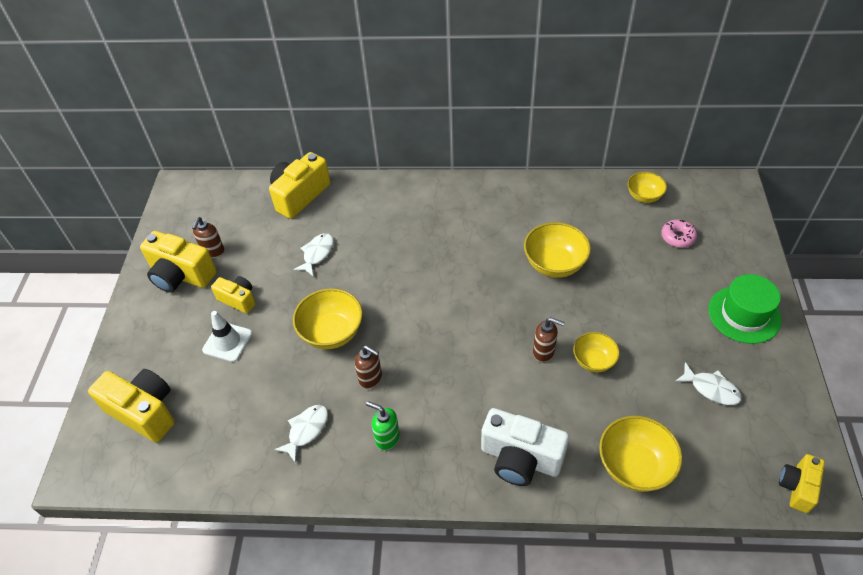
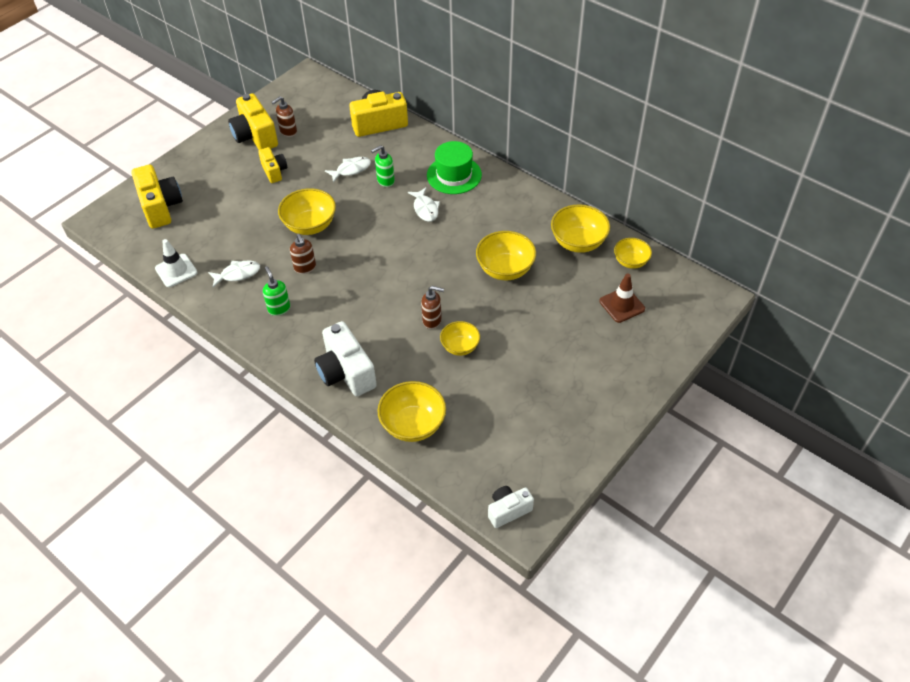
camera: 35 degrees right, 0 degrees up
(227, 342) = (243, 194): white traffic cone -> white traffic cone (176, 270)
(362, 246) = (385, 181): none -> green soap dispenser
(544, 352) = (432, 320): brown soap dispenser -> brown soap dispenser turned 45 degrees counterclockwise
(587, 204) = (578, 242): none -> yellow bowl
(677, 237) = (622, 305): pink donut -> brown traffic cone
(711, 389) = (522, 415): white fish -> white fish (425, 209)
(744, 314) = (607, 386): green hat -> green hat (454, 175)
(797, 487) = (508, 510): yellow camera -> white camera

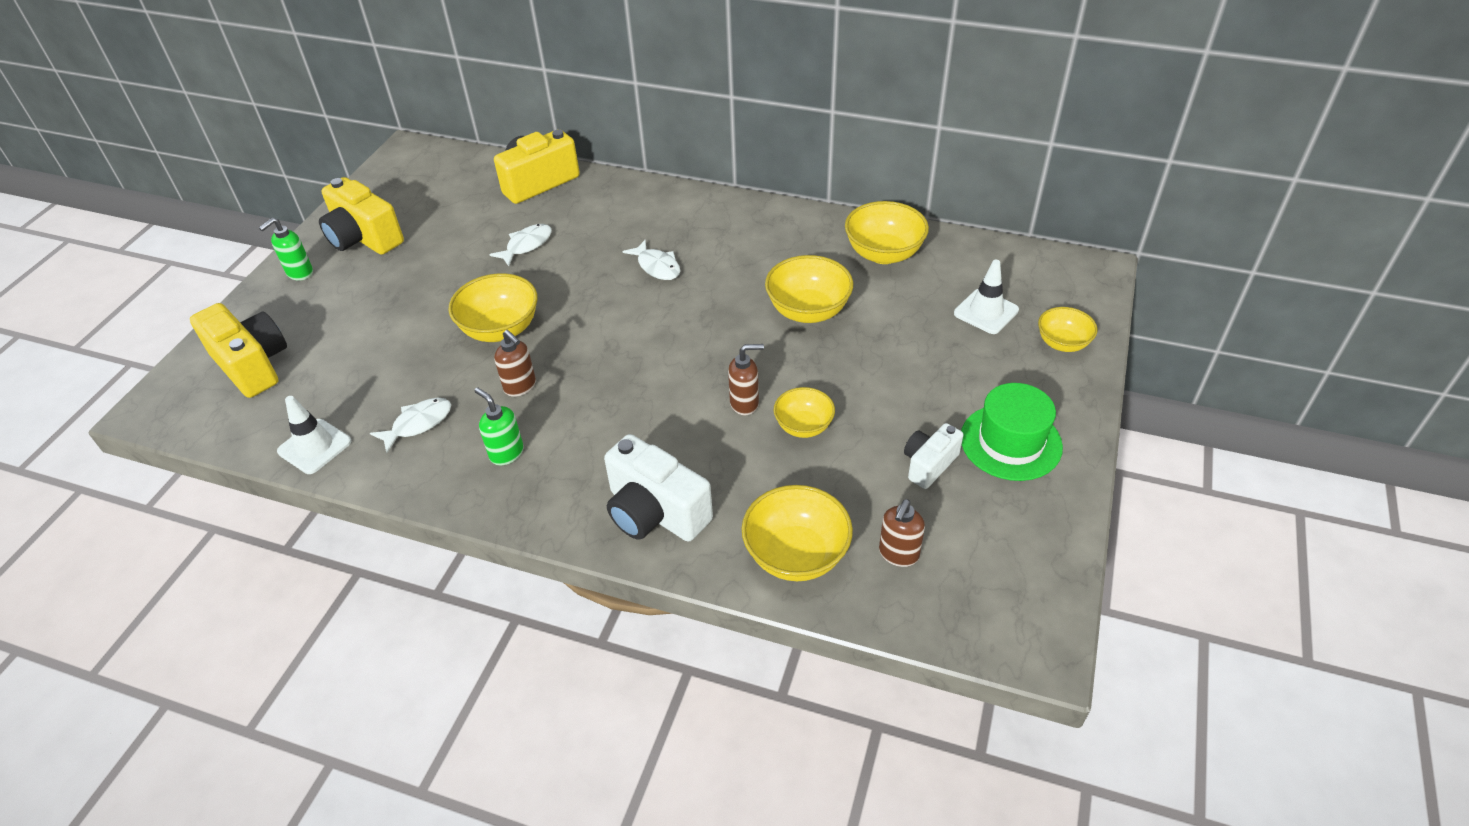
camera: 20 degrees left, 5 degrees down
(274, 171) = (413, 274): yellow camera -> none
(288, 132) = (411, 221): brown soap dispenser -> brown soap dispenser (898, 554)
(385, 181) = (582, 247): green soap dispenser -> green soap dispenser (299, 273)
(454, 175) = (674, 217): green hat -> green hat (1010, 442)
(508, 510) = (1005, 632): white camera -> white camera (929, 464)
(622, 305) = (986, 312): brown traffic cone -> white traffic cone
(630, 262) = (963, 258): yellow bowl -> yellow bowl (1062, 343)

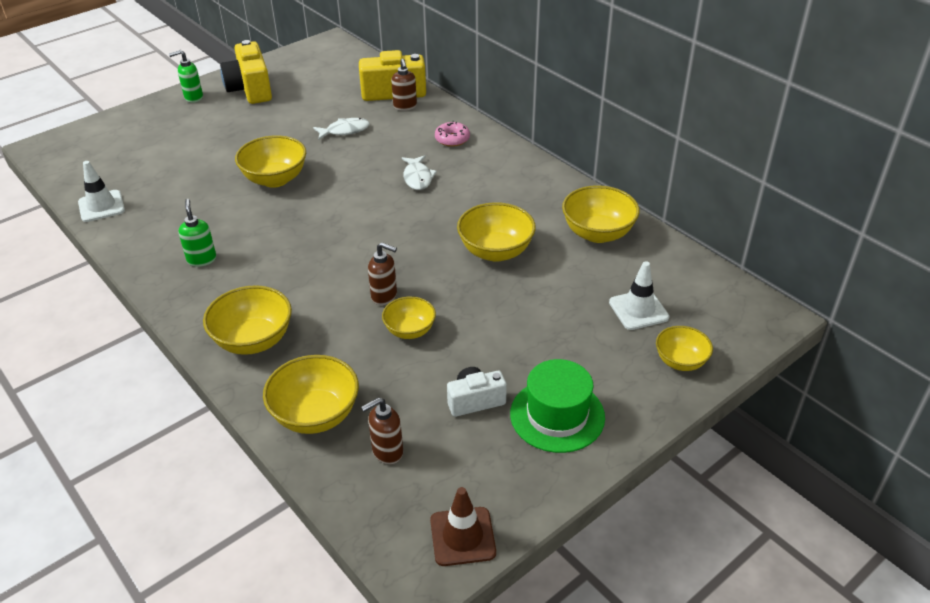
camera: 30 degrees right, 5 degrees down
(252, 365) = (115, 143): yellow camera -> none
(418, 424) = (170, 218): white fish -> none
(520, 387) = (251, 221): brown soap dispenser -> brown soap dispenser (405, 106)
(653, 212) = (452, 139): none -> pink donut
(655, 512) = (253, 340): white camera -> yellow bowl
(1039, 594) = (462, 536): none -> brown traffic cone

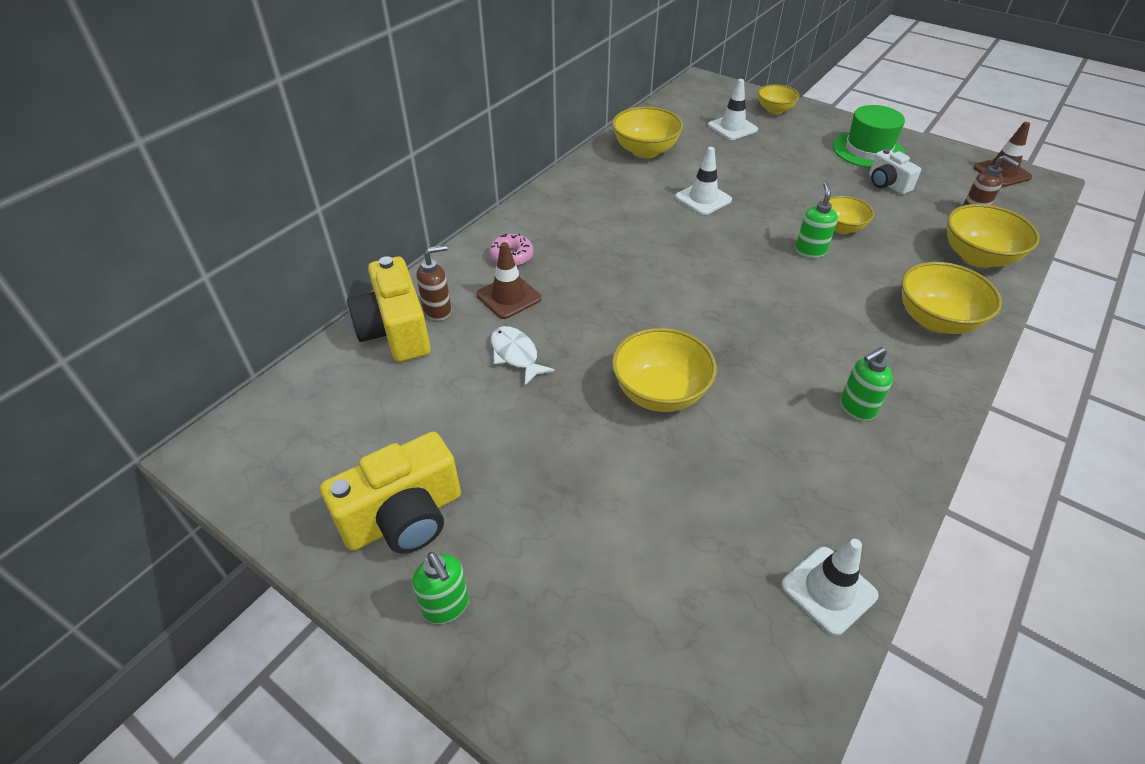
camera: 105 degrees left, 5 degrees up
(384, 296) = (810, 251): brown soap dispenser -> green soap dispenser
(405, 133) = (508, 297): none -> brown traffic cone
(418, 178) = (603, 268): white fish -> none
(496, 251) = (703, 199): yellow bowl -> white traffic cone

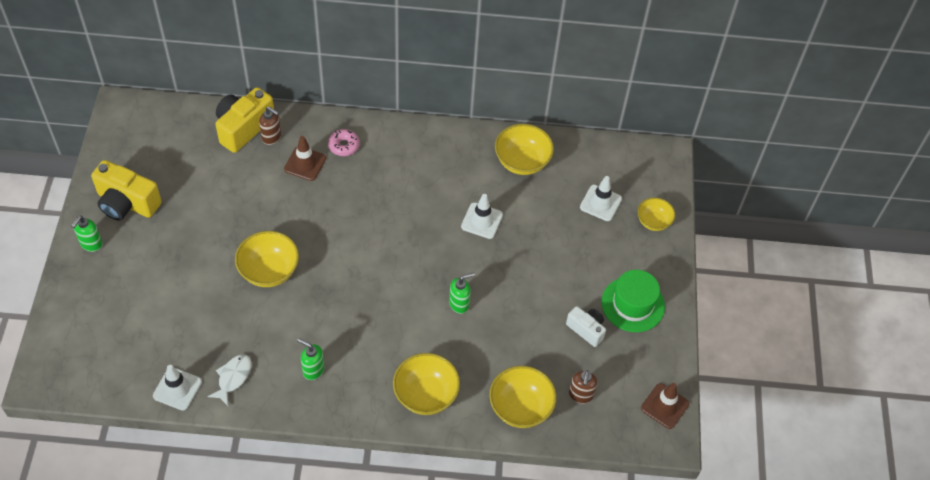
camera: 55 degrees right, 10 degrees up
(516, 355) = (258, 192): white fish -> white fish (233, 378)
(841, 228) = (502, 315): yellow bowl -> none
(887, 184) = (586, 329): white camera -> white camera turned 105 degrees clockwise

